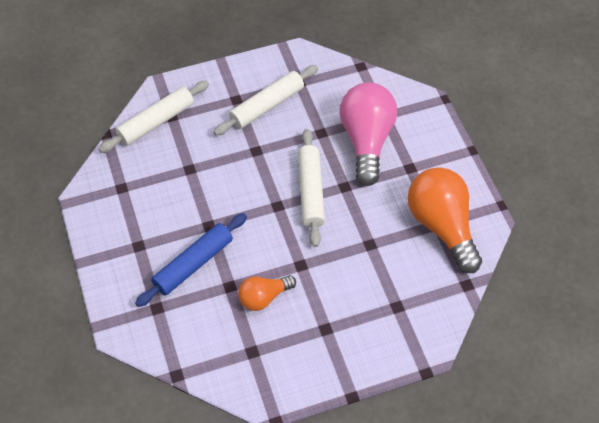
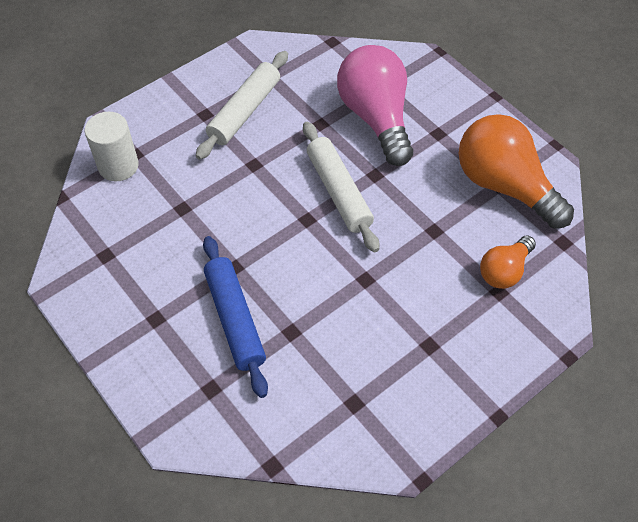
camera: 20 degrees left, 0 degrees up
(156, 122) = (118, 166): white rolling pin -> white cylinder
(193, 264) = (235, 319): blue rolling pin -> blue rolling pin turned 45 degrees counterclockwise
(264, 297) = (339, 332): orange light bulb -> orange light bulb (504, 271)

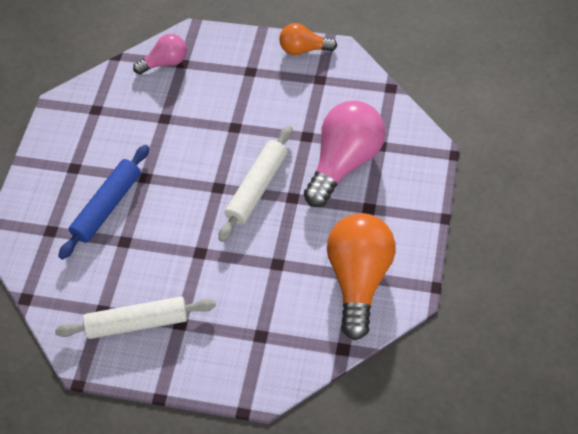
camera: 55 degrees right, 0 degrees up
(118, 166) = (165, 63): white cylinder -> pink light bulb
(244, 111) = (274, 89): white rolling pin -> white rolling pin (138, 323)
(504, 271) = (281, 328): orange light bulb -> orange light bulb (304, 49)

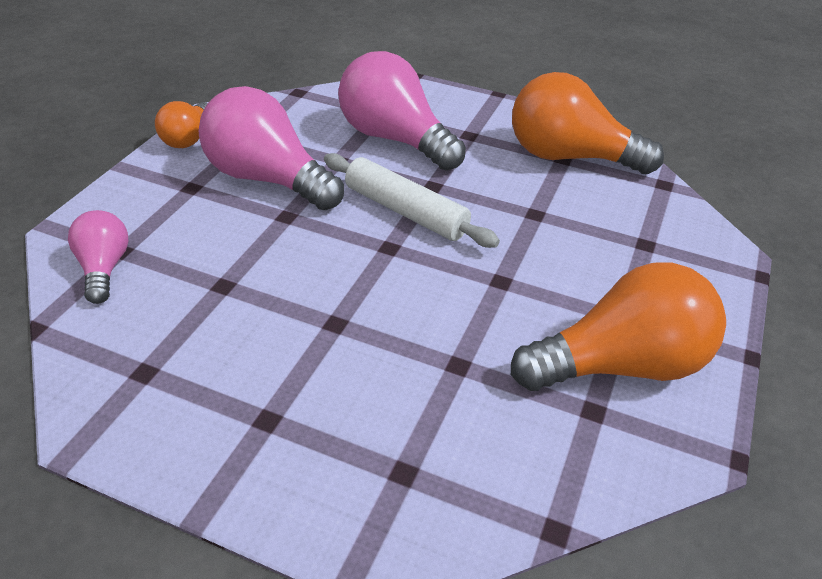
camera: 85 degrees left, 15 degrees down
(107, 206) = (377, 378): blue rolling pin -> none
(138, 323) = (620, 365): white rolling pin -> orange light bulb
(270, 106) = (268, 179): none -> pink light bulb

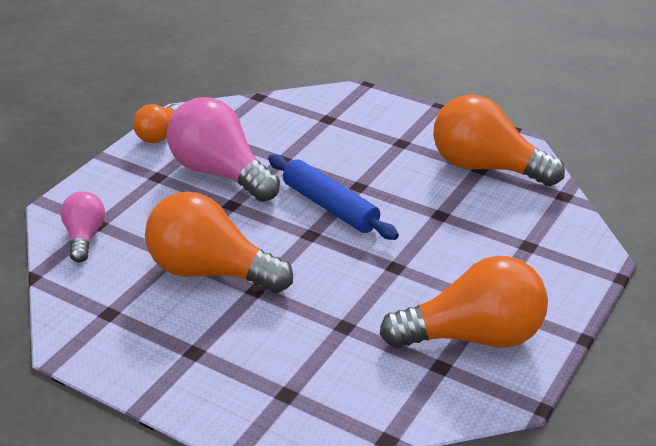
camera: 10 degrees right, 5 degrees down
(274, 303) = (211, 271): none -> orange light bulb
(395, 139) = (335, 144): pink light bulb -> none
(405, 211) = (330, 206): white rolling pin -> blue rolling pin

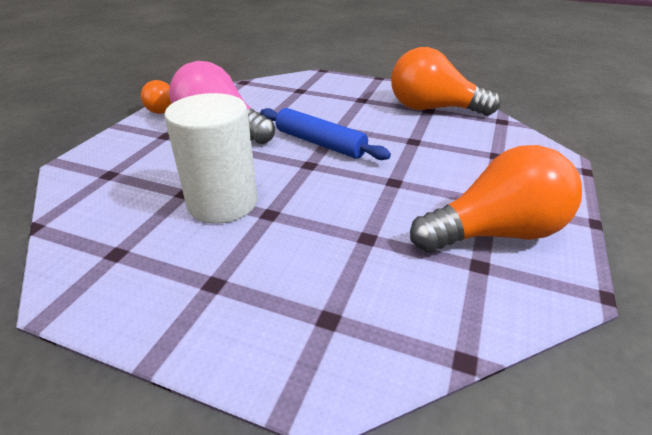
camera: 10 degrees left, 0 degrees up
(84, 237) = (94, 186): pink light bulb -> none
(211, 271) = (222, 203): orange light bulb -> white cylinder

